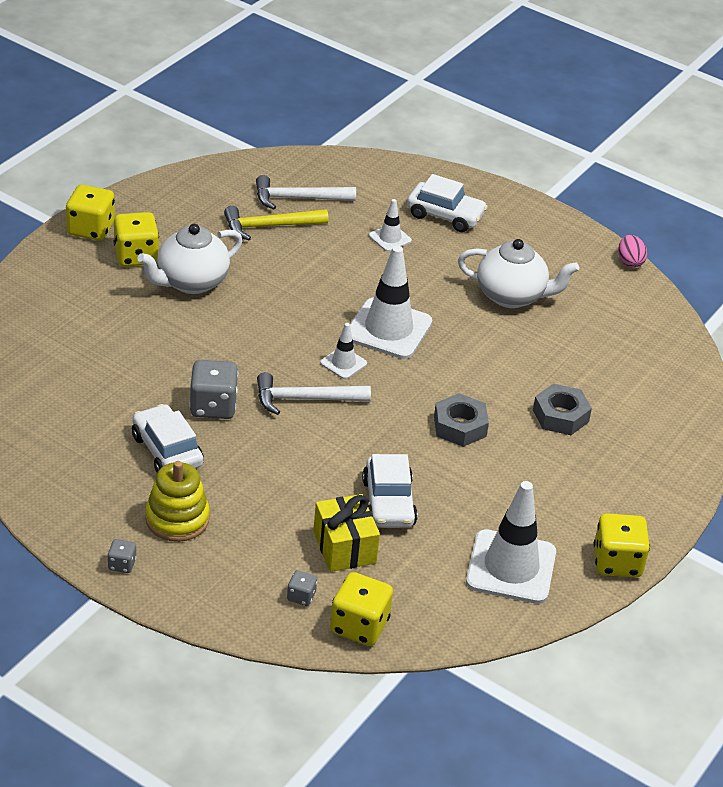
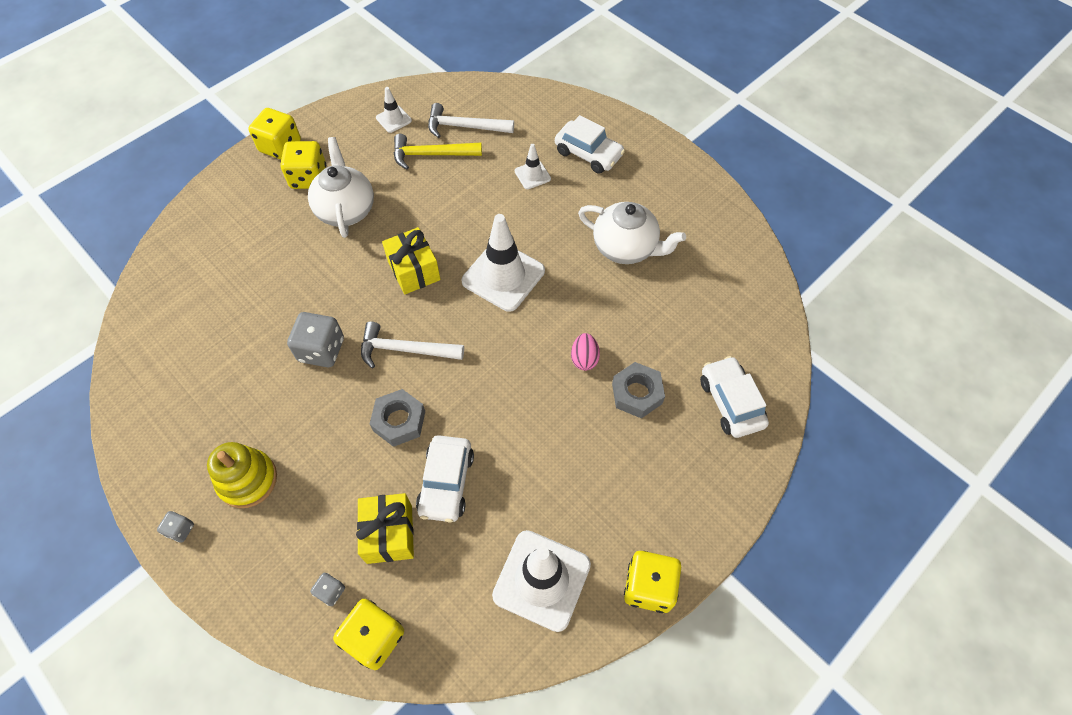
camera: 15 degrees right, 20 degrees up
(167, 451) = (264, 397): white car -> white car (730, 402)
(191, 282) = (346, 209): white teapot -> white teapot turned 105 degrees clockwise
(289, 331) = (414, 270): none -> yellow gift
(343, 363) = (452, 311): white traffic cone -> white traffic cone (393, 119)
(460, 426) = (538, 396): grey nut -> grey nut (399, 421)
(629, 262) = (745, 218): pink egg -> pink egg (584, 359)

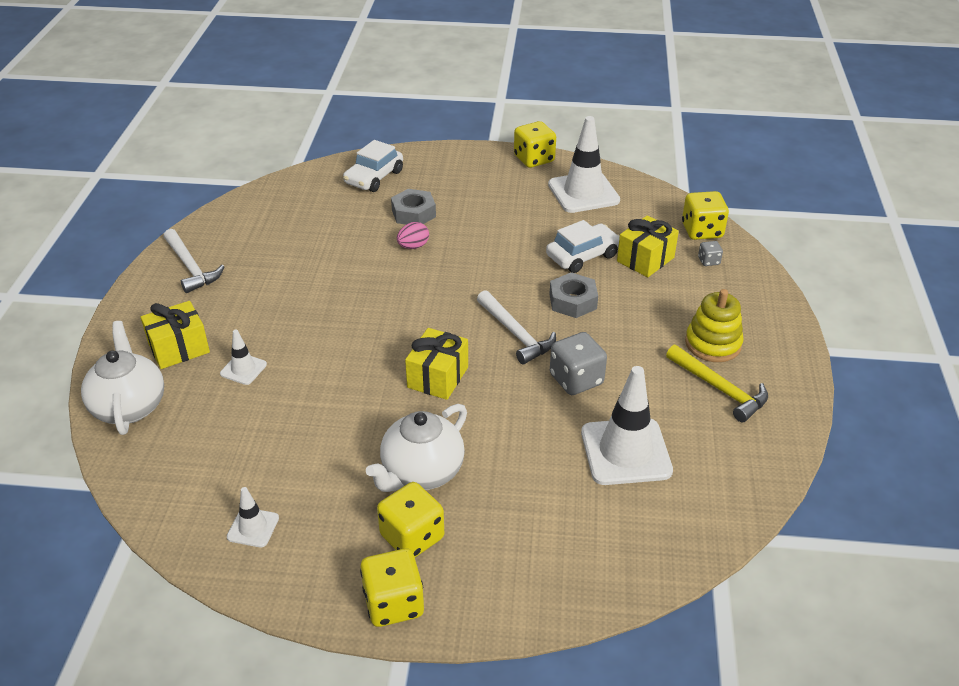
camera: 130 degrees left, 20 degrees down
(180, 530) = (785, 350): grey dice -> none
(431, 154) = (281, 458): yellow hammer -> yellow hammer (719, 389)
(464, 127) = (214, 458): white hammer -> white hammer (191, 267)
(503, 276) = (384, 323): white traffic cone -> white traffic cone (625, 452)
(588, 154) = (179, 348): white car -> yellow gift
(626, 248) = (281, 274): white teapot -> white teapot (129, 406)

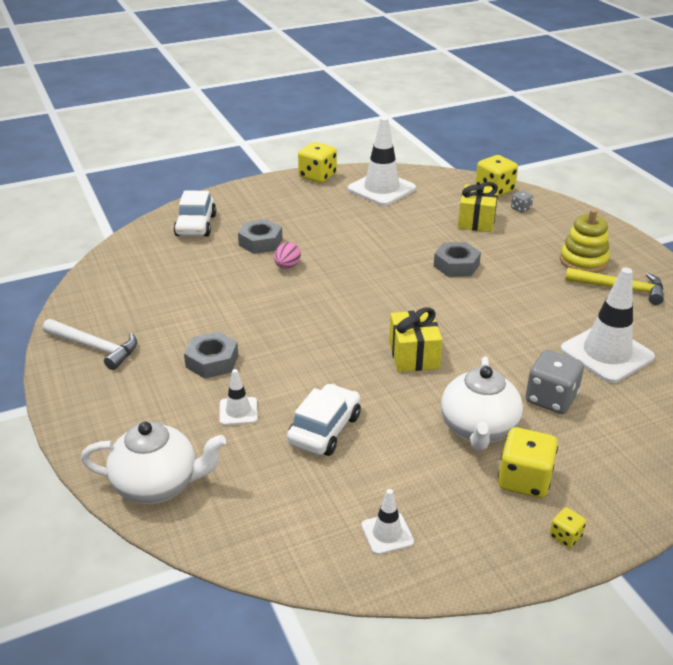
camera: 30 degrees left, 5 degrees down
(129, 406) = (158, 485): white teapot -> white teapot turned 135 degrees clockwise
(179, 348) = (156, 417): yellow gift -> none
(265, 315) = (212, 361): none -> grey nut
(393, 603) = (565, 536): yellow dice -> yellow dice, size x0.50
(516, 334) = (439, 302): white hammer -> none
(576, 379) = (518, 318): grey dice -> grey dice (551, 399)
(582, 256) = (429, 232): white car -> white car (324, 429)

